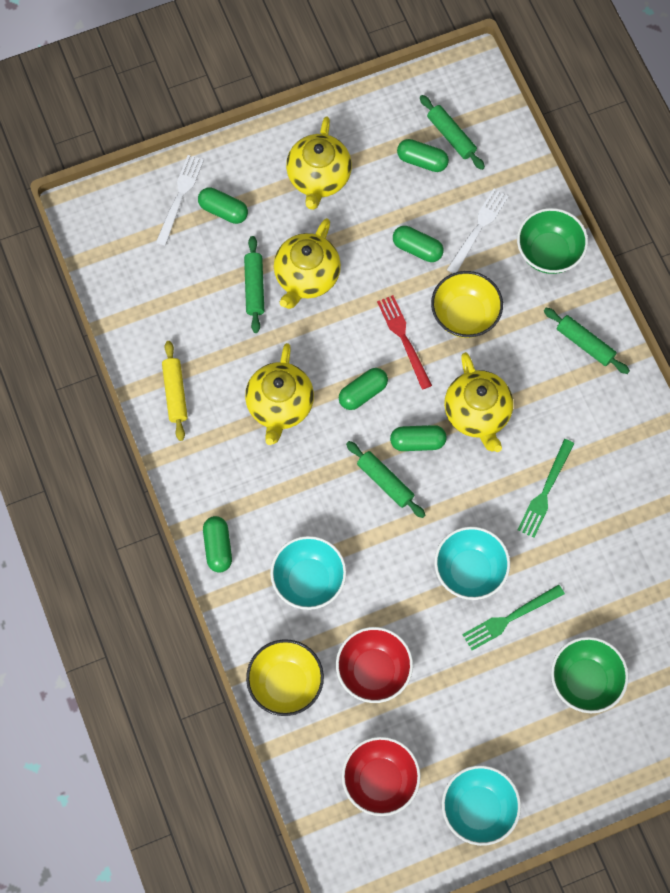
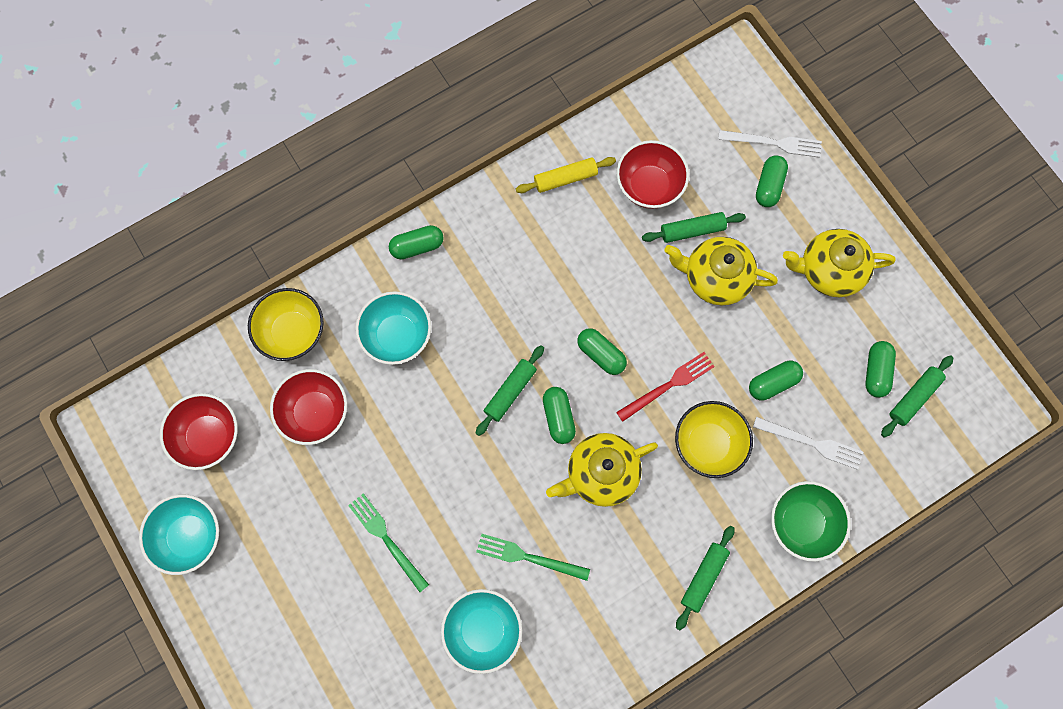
camera: 80 degrees right, 5 degrees up
(200, 317) = (649, 186): none -> red bowl
(280, 406) = (571, 277): yellow teapot -> none
(417, 249) = (773, 383): green capsule -> green capsule turned 45 degrees clockwise
(470, 571) = (430, 491): turquoise bowl -> turquoise bowl (483, 629)
(585, 681) = (331, 627): green bowl -> none

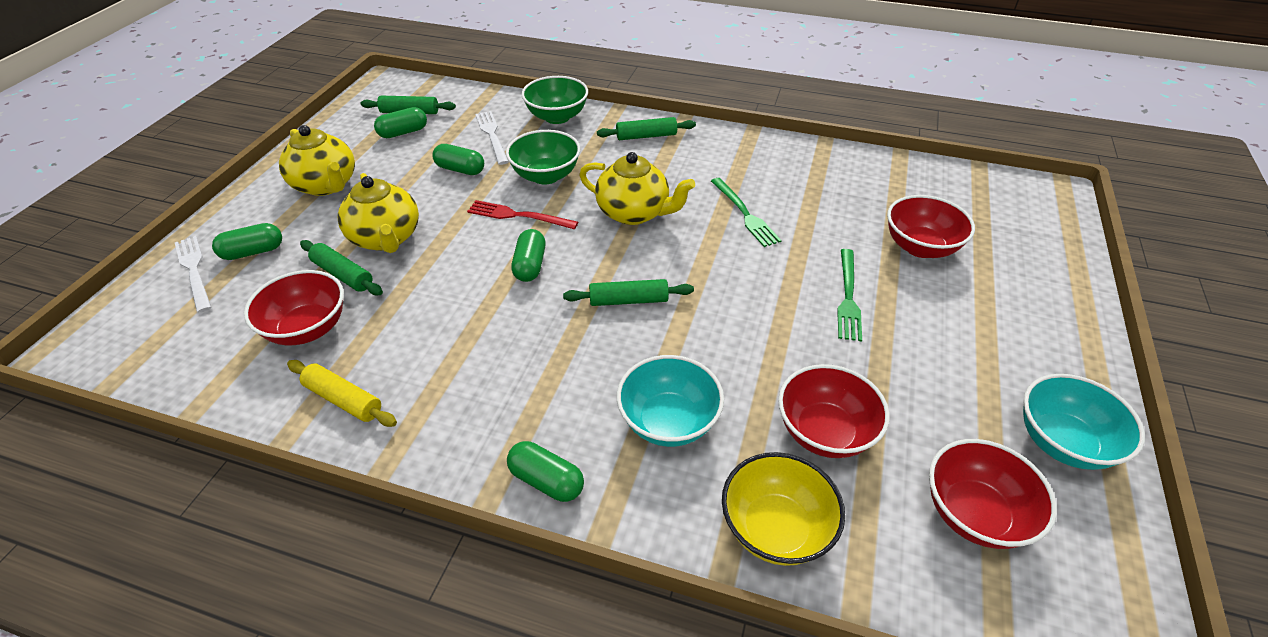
camera: 130 degrees left, 30 degrees down
(381, 651) = (920, 247): none -> red bowl
(483, 629) = (824, 207): turquoise bowl -> none
(558, 417) = (616, 259): green capsule -> none
(708, 444) = (546, 176): yellow bowl -> green bowl

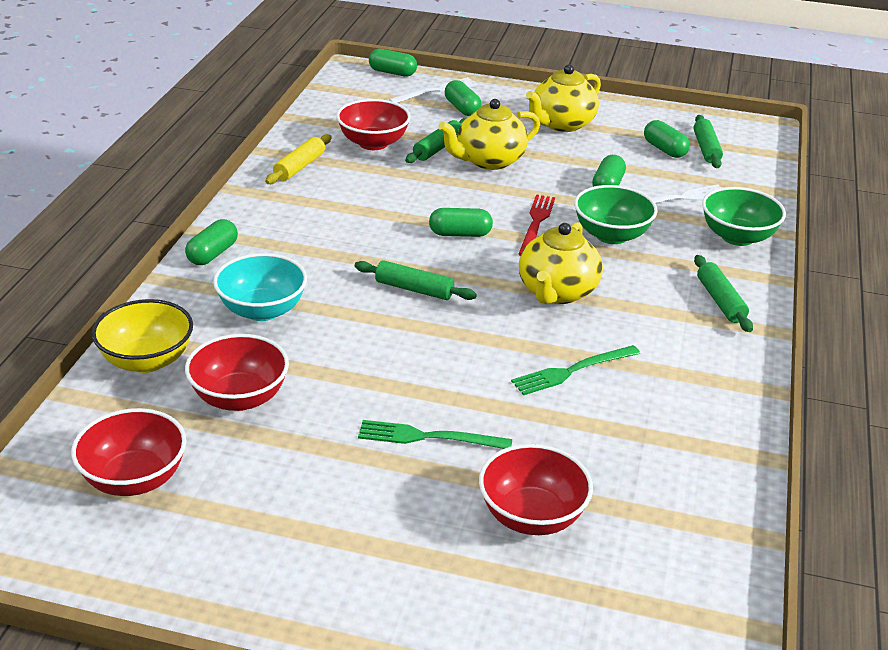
camera: 85 degrees right, 10 degrees down
(113, 309) = (392, 73): none -> green capsule
(628, 300) = (414, 289): green rolling pin -> green rolling pin turned 60 degrees counterclockwise
(1062, 442) = (203, 567): turquoise bowl -> none

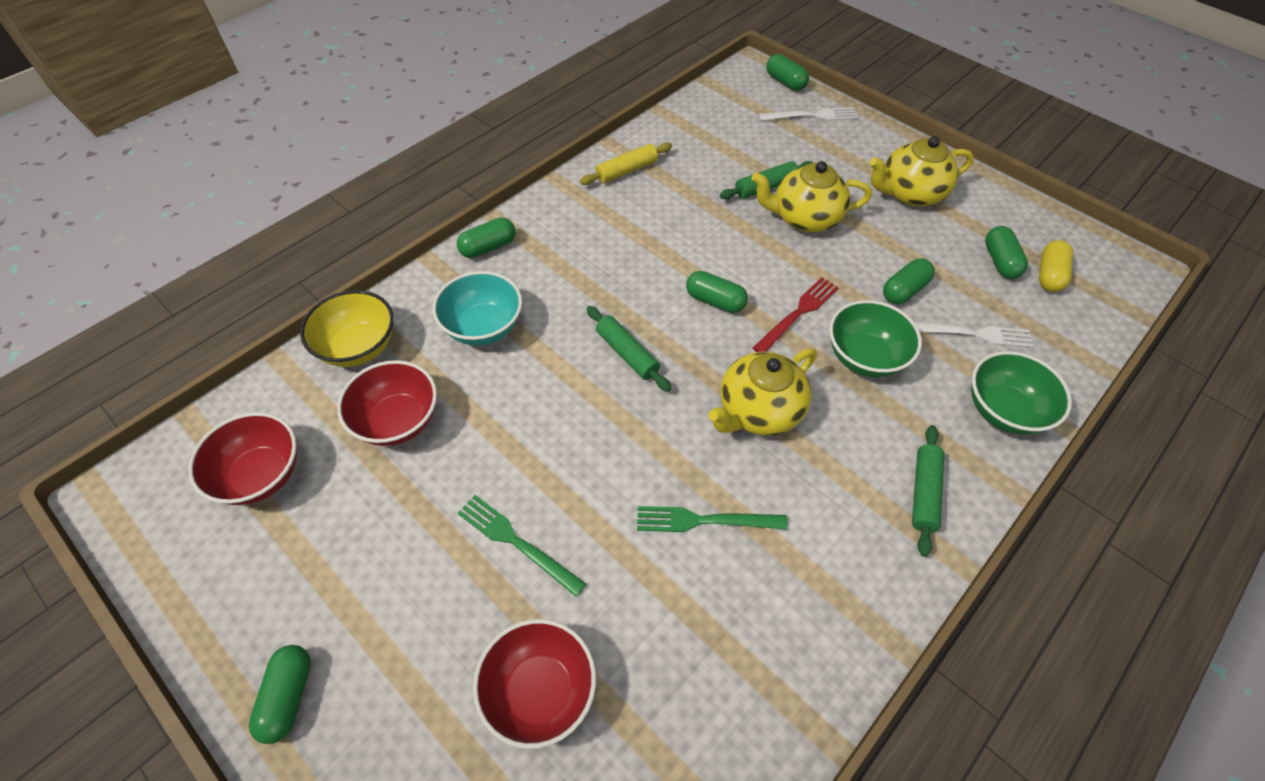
camera: 30 degrees right, 20 degrees up
(373, 143) = (710, 162): red bowl -> none
(462, 108) = (822, 144): green capsule -> green capsule (288, 697)
(706, 148) = (1049, 275): green rolling pin -> yellow capsule

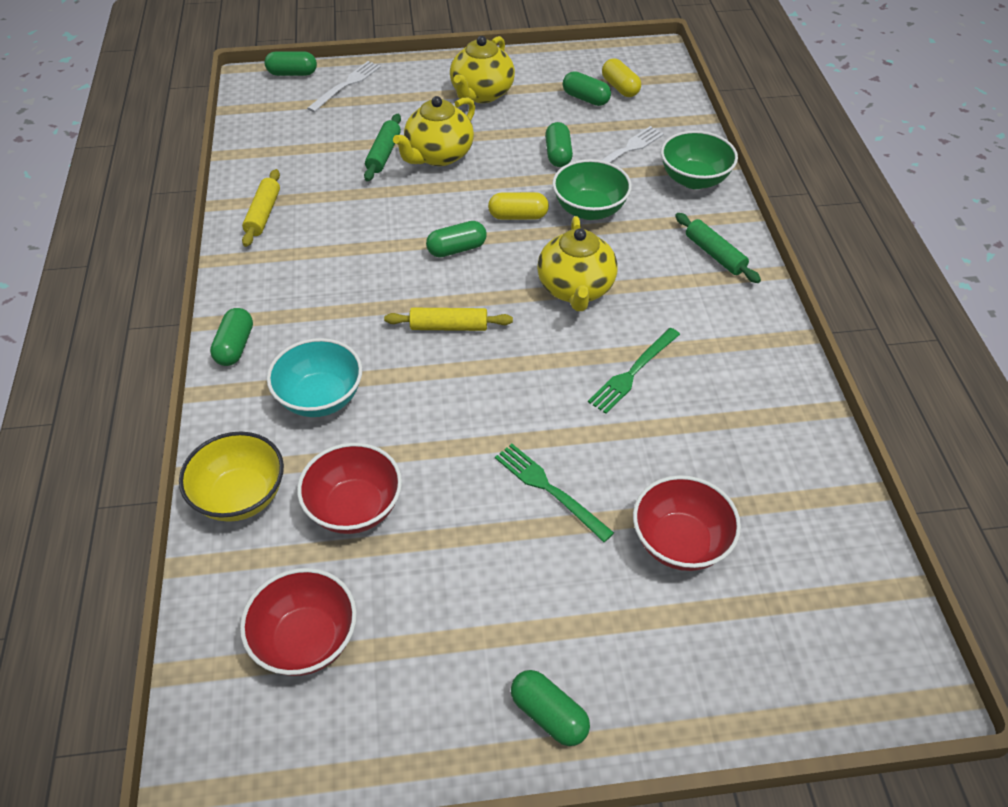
camera: 50 degrees left, 5 degrees down
(517, 542) = (550, 490): green fork -> green fork turned 60 degrees clockwise
(627, 354) = (449, 327): green rolling pin -> yellow rolling pin
(797, 314) = (518, 216): red fork -> yellow capsule

